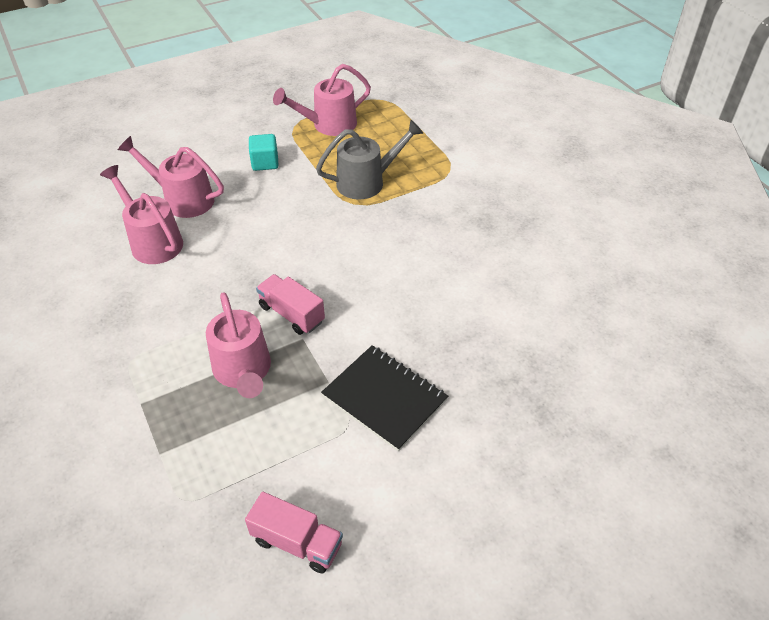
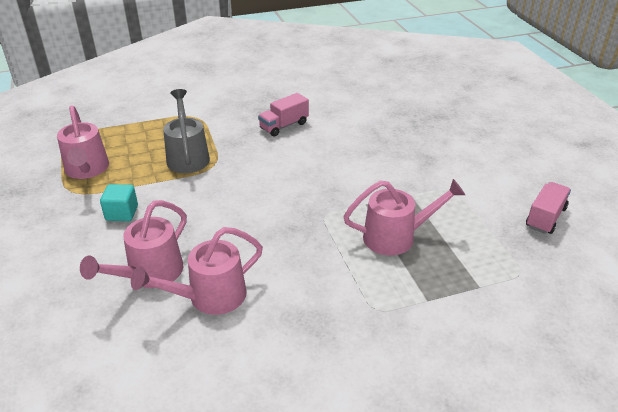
camera: 80 degrees left, 10 degrees down
(291, 314) = (337, 208): pink truck -> pink truck (284, 126)
(384, 398) = (427, 171): black notebook -> none

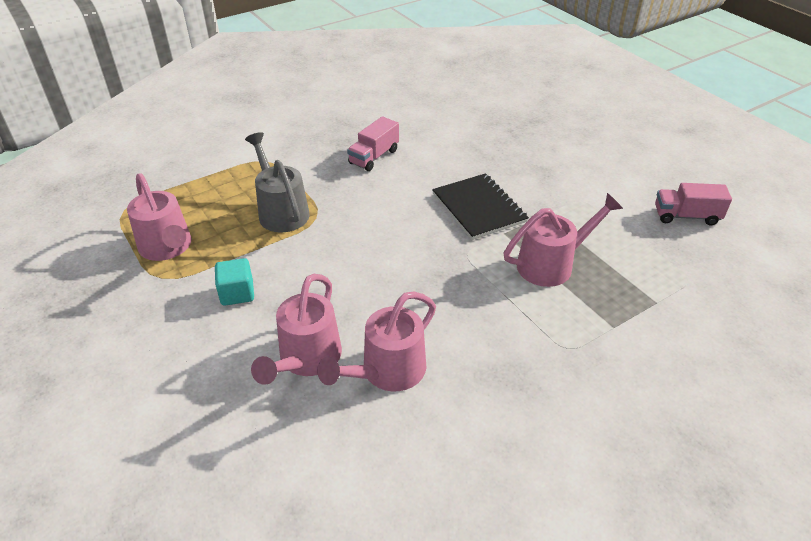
camera: 15 degrees left, 5 degrees up
(353, 180) = (478, 208): none -> black notebook
(545, 217) = (686, 216): pink truck -> pink truck turned 105 degrees counterclockwise

